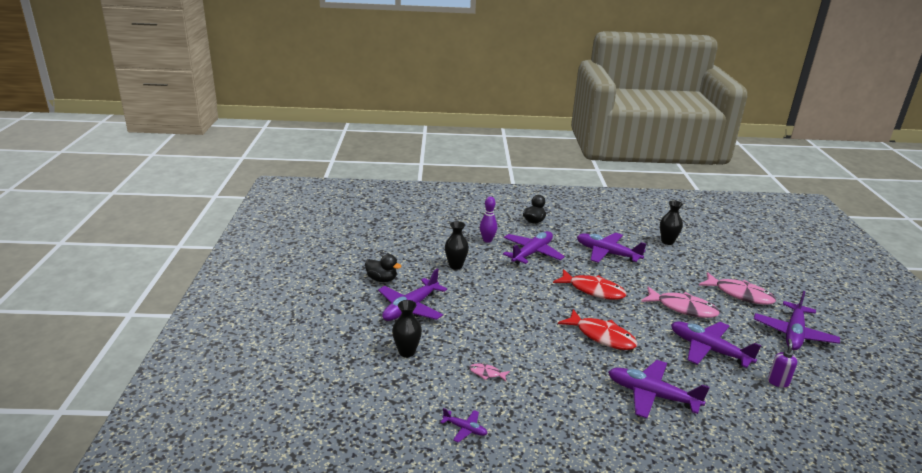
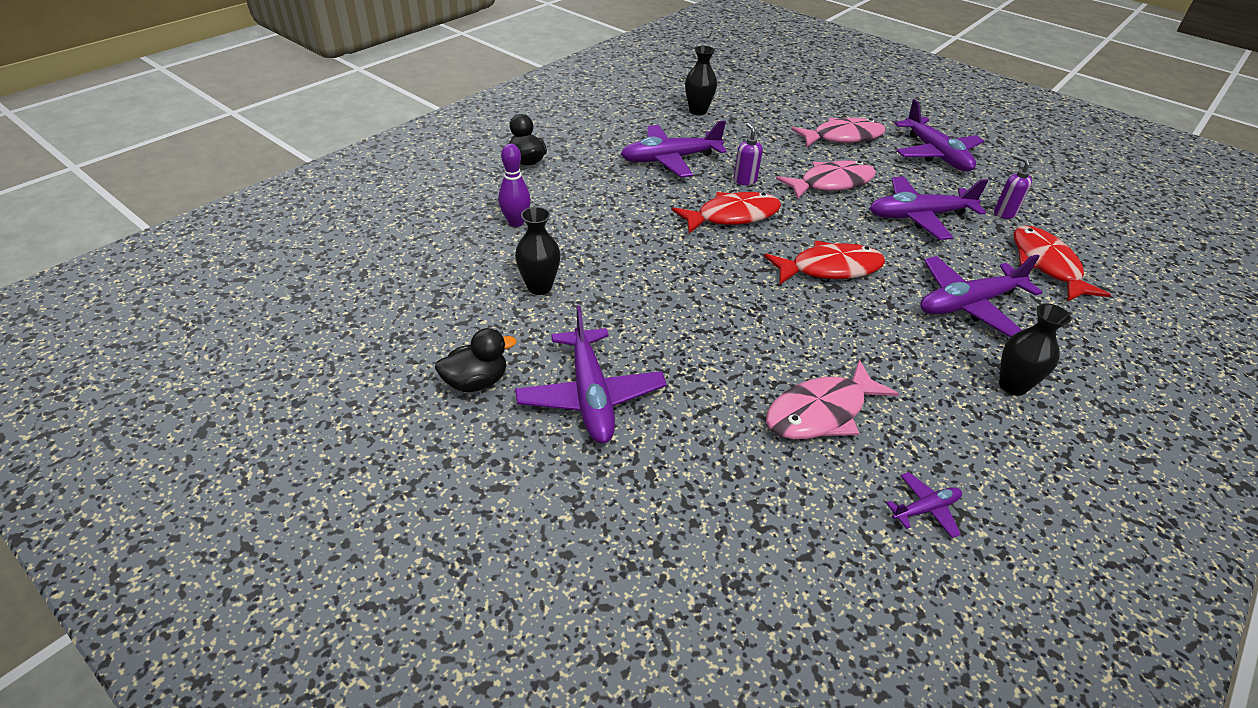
camera: 50 degrees left, 15 degrees up
(406, 352) = (697, 466): black vase -> black vase (1012, 386)
(486, 373) = (821, 412): pink fish -> pink fish, size x2.15
(532, 253) = (597, 208): purple plane -> none
(631, 281) = (744, 180): none -> purple soap dispenser
(750, 416) = (1046, 265): none -> red fish

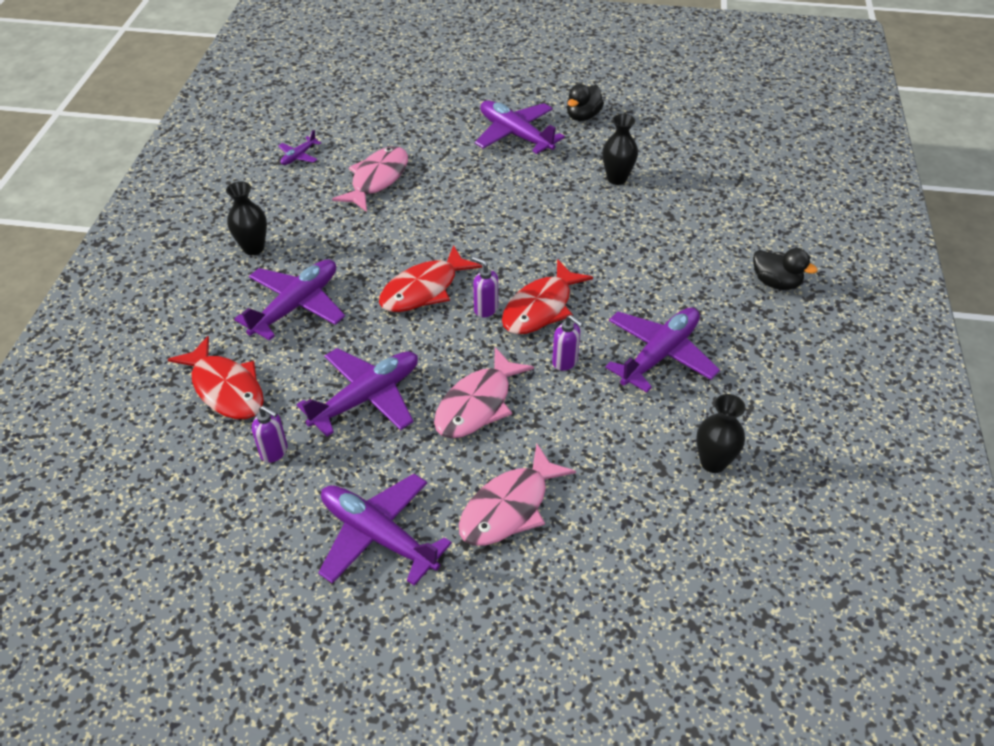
camera: 150 degrees right, 5 degrees up
(516, 222) = (697, 218): purple bowling pin -> none
(781, 233) = (485, 309): none -> purple soap dispenser

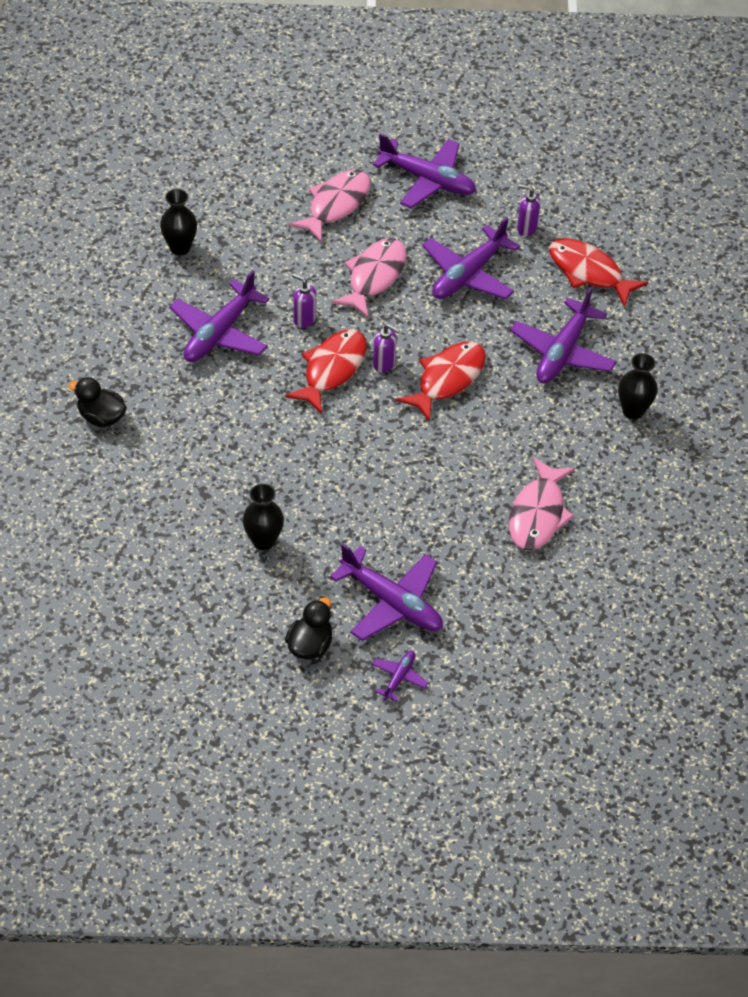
camera: 170 degrees right, 5 degrees up
(299, 156) = (641, 541): purple plane -> purple plane (399, 677)

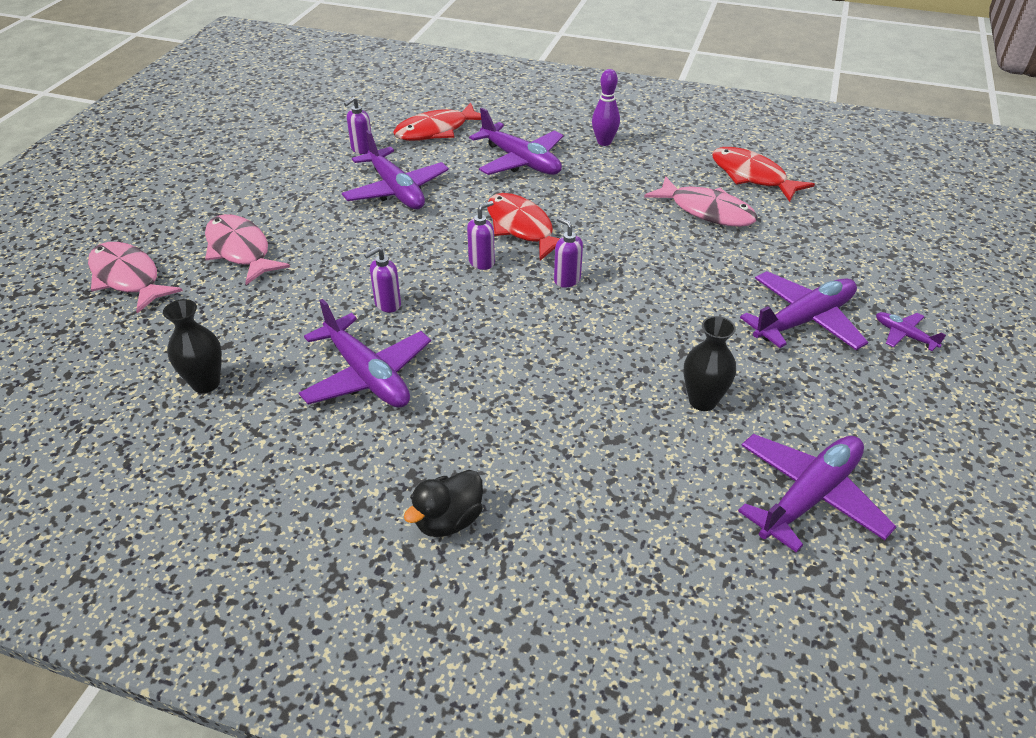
camera: 70 degrees left, 10 degrees down
(310, 645) = (860, 392): black duck -> none
(332, 369) = (471, 299): red fish -> red fish (752, 176)
(374, 276) = (359, 245): pink fish -> pink fish (128, 278)
(383, 427) = (567, 280): none -> purple soap dispenser
(428, 180) = (257, 188): purple plane -> purple plane (809, 496)
(633, 411) = (604, 142): black vase -> purple bowling pin

